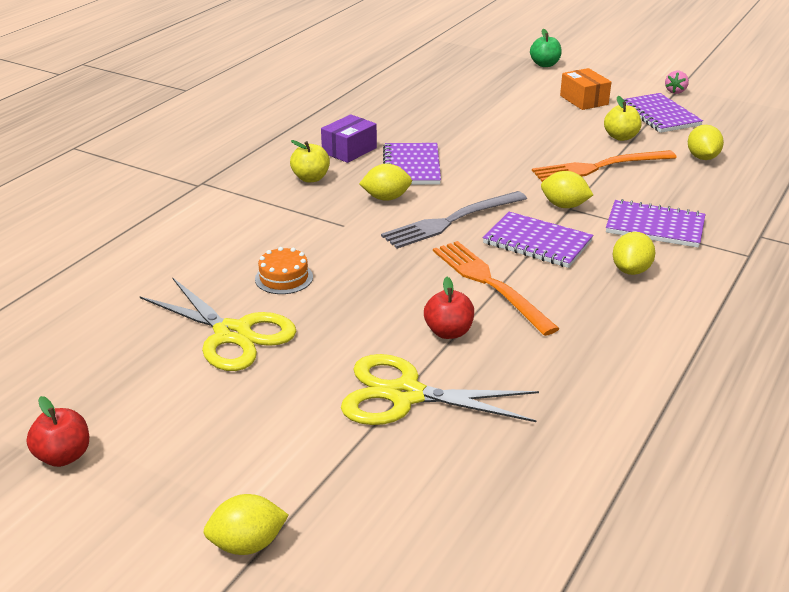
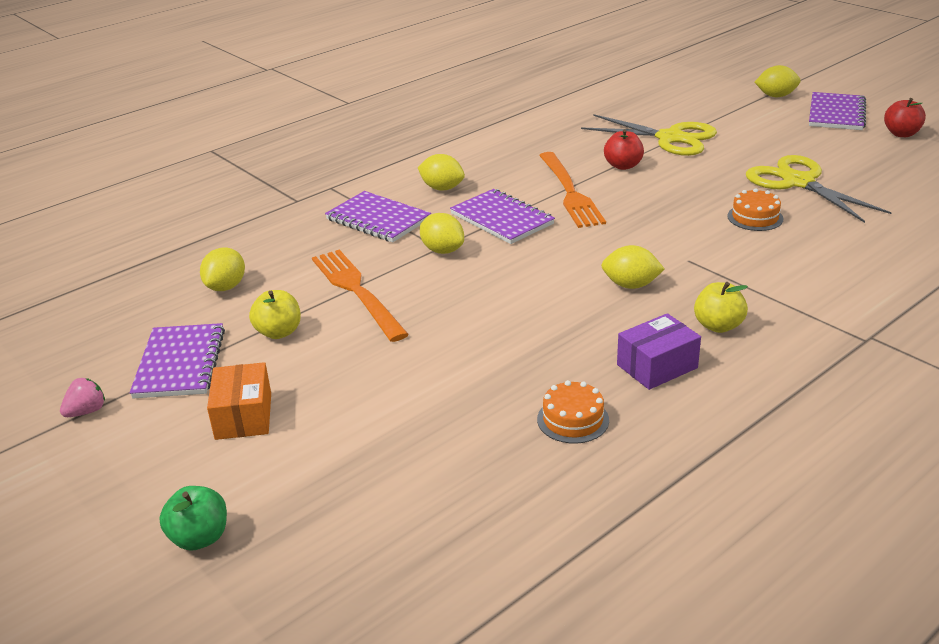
camera: 160 degrees left, 0 degrees up
(392, 120) = (573, 419): none -> orange cake
(411, 166) = (581, 325): purple notebook -> purple notebook (836, 114)
(451, 221) = (572, 249): grey fork -> none
(599, 167) = (356, 291): orange fork -> orange fork turned 120 degrees counterclockwise
(631, 270) = (442, 188): yellow lemon -> yellow lemon turned 75 degrees clockwise

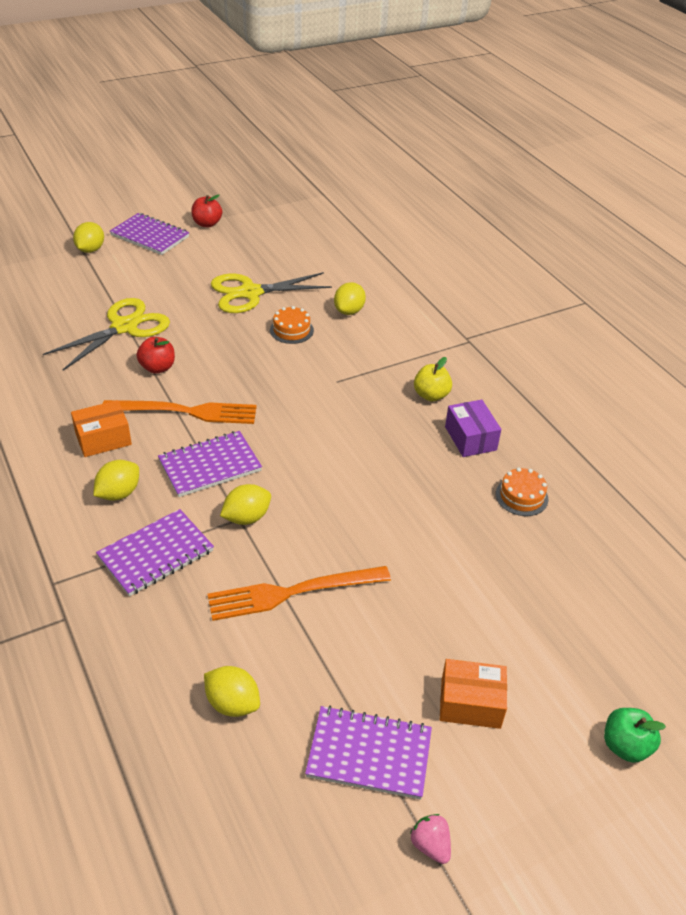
camera: 80 degrees left, 10 degrees up
(279, 332) = (342, 663): yellow apple -> none
(505, 166) = (103, 439): none -> orange box
(631, 285) = (359, 420): yellow lemon -> yellow lemon (349, 311)

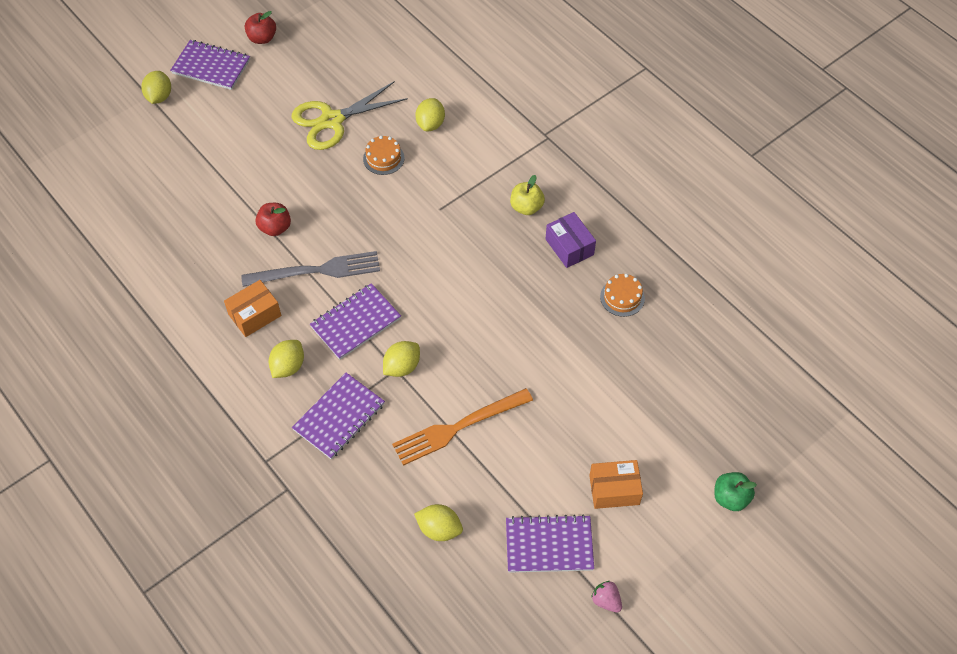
camera: 10 degrees left, 15 degrees up
(124, 327) = (228, 187): yellow scissors -> none
(186, 412) = (317, 271): orange fork -> grey fork

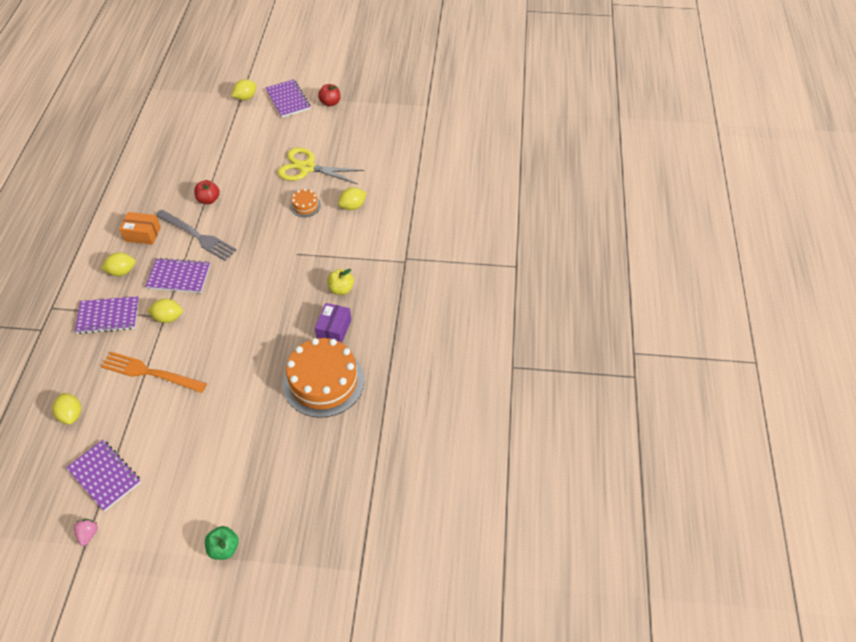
camera: 45 degrees right, 5 degrees down
(614, 490) = (174, 480): orange box -> none
(622, 297) = (323, 381): orange cake -> orange cake, size x2.26

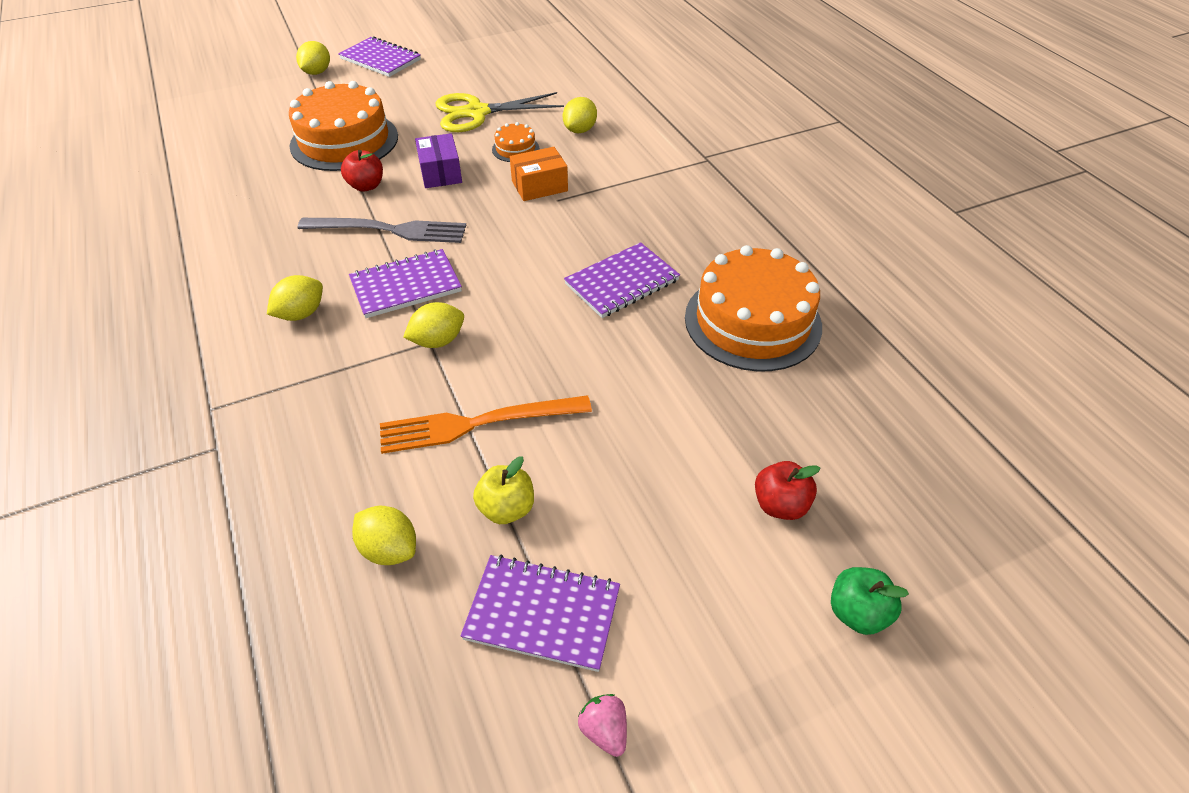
camera: 30 degrees left, 5 degrees down
(108, 316) = (330, 379): purple notebook -> purple notebook (622, 282)
(142, 234) = (295, 257): orange box -> orange box (539, 186)
(221, 160) = (344, 141): none -> orange cake
(330, 103) = (442, 47): red apple -> red apple (780, 505)
(334, 329) = (700, 259): purple box -> purple box (440, 173)
(341, 289) = (660, 214): yellow apple -> yellow apple (506, 508)

